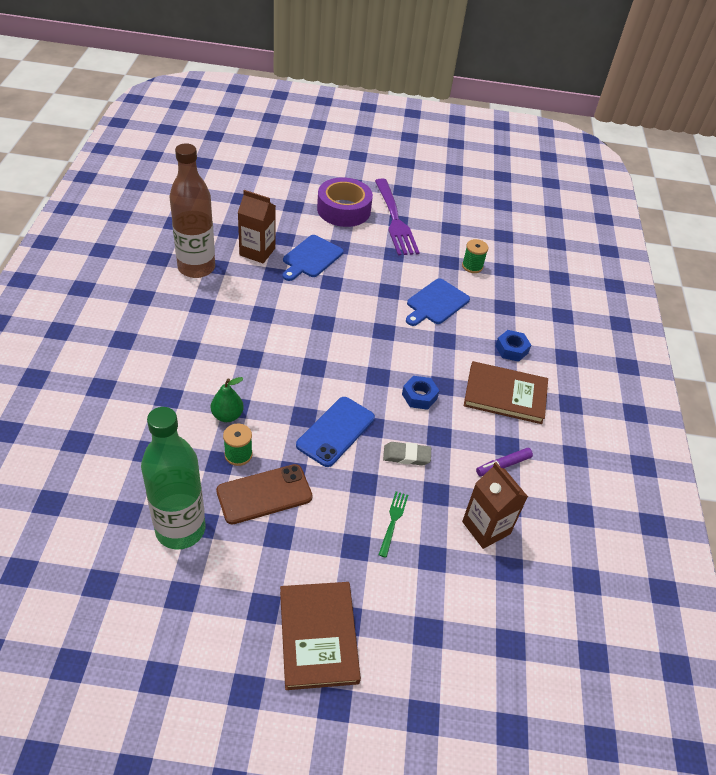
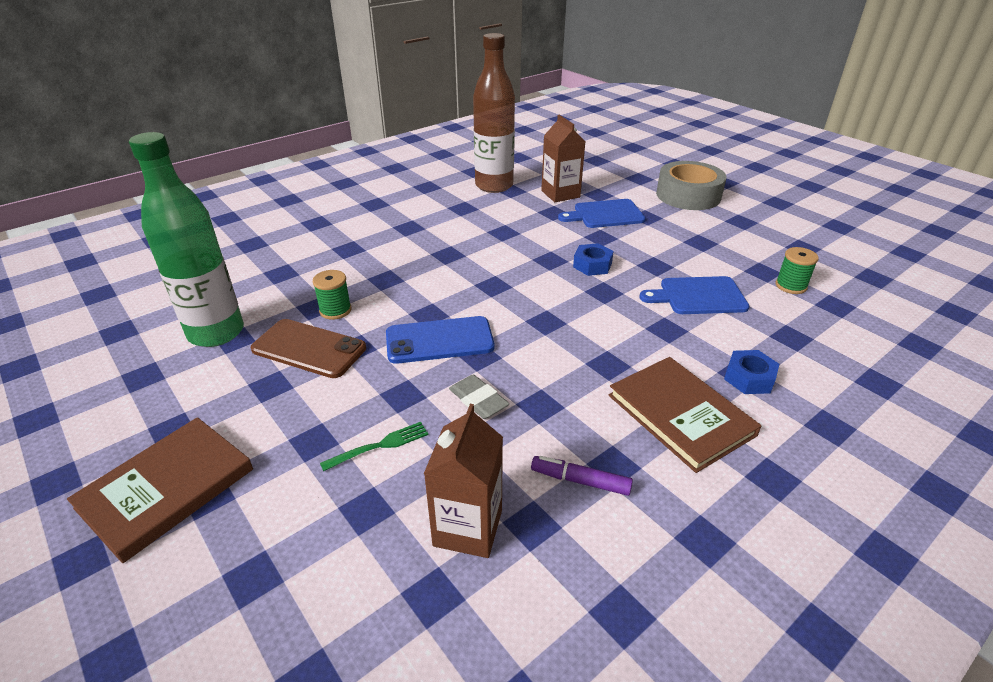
camera: 50 degrees right, 10 degrees down
(227, 415) = (370, 281): green pear -> none
(344, 210) = (688, 195): purple tape -> grey tape
(395, 220) = (738, 219): purple fork -> none
(419, 396) = (567, 360): blue nut -> blue nut (592, 265)

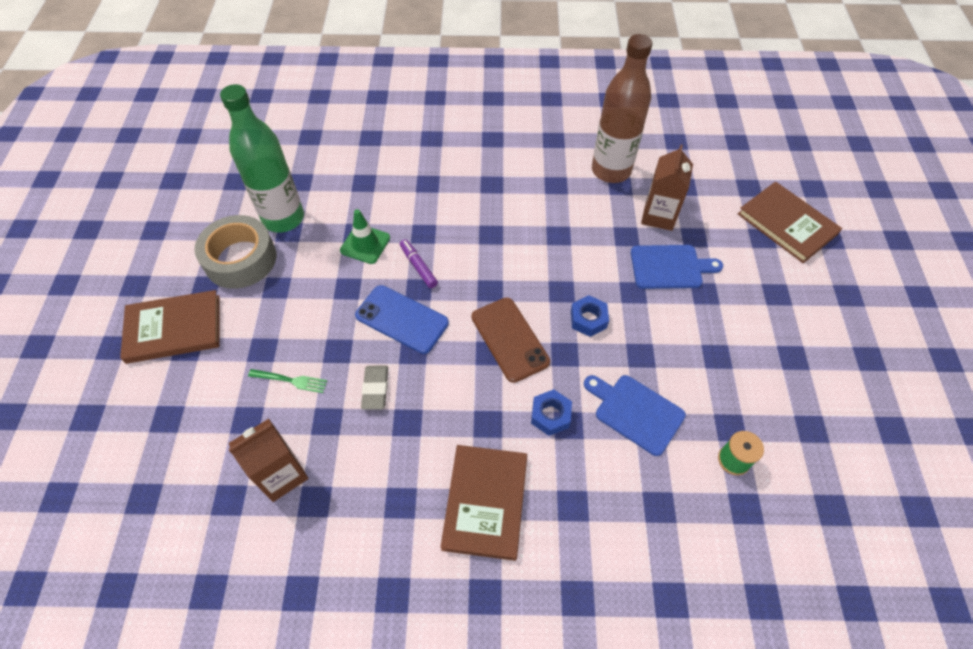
camera: 40 degrees right, 20 degrees up
(309, 349) = (321, 270): brown phone -> brown phone (510, 339)
(335, 310) = (365, 244): green spool -> green traffic cone
(580, 481) = (369, 496): purple marker -> purple marker (418, 267)
(605, 214) = (669, 267): blue cutting board -> blue cutting board turned 150 degrees clockwise
(643, 167) = (787, 224): none -> brown book
(688, 195) = (782, 291): grey tape -> grey tape (240, 259)
(749, 378) = (573, 514): blue nut -> blue nut (550, 415)

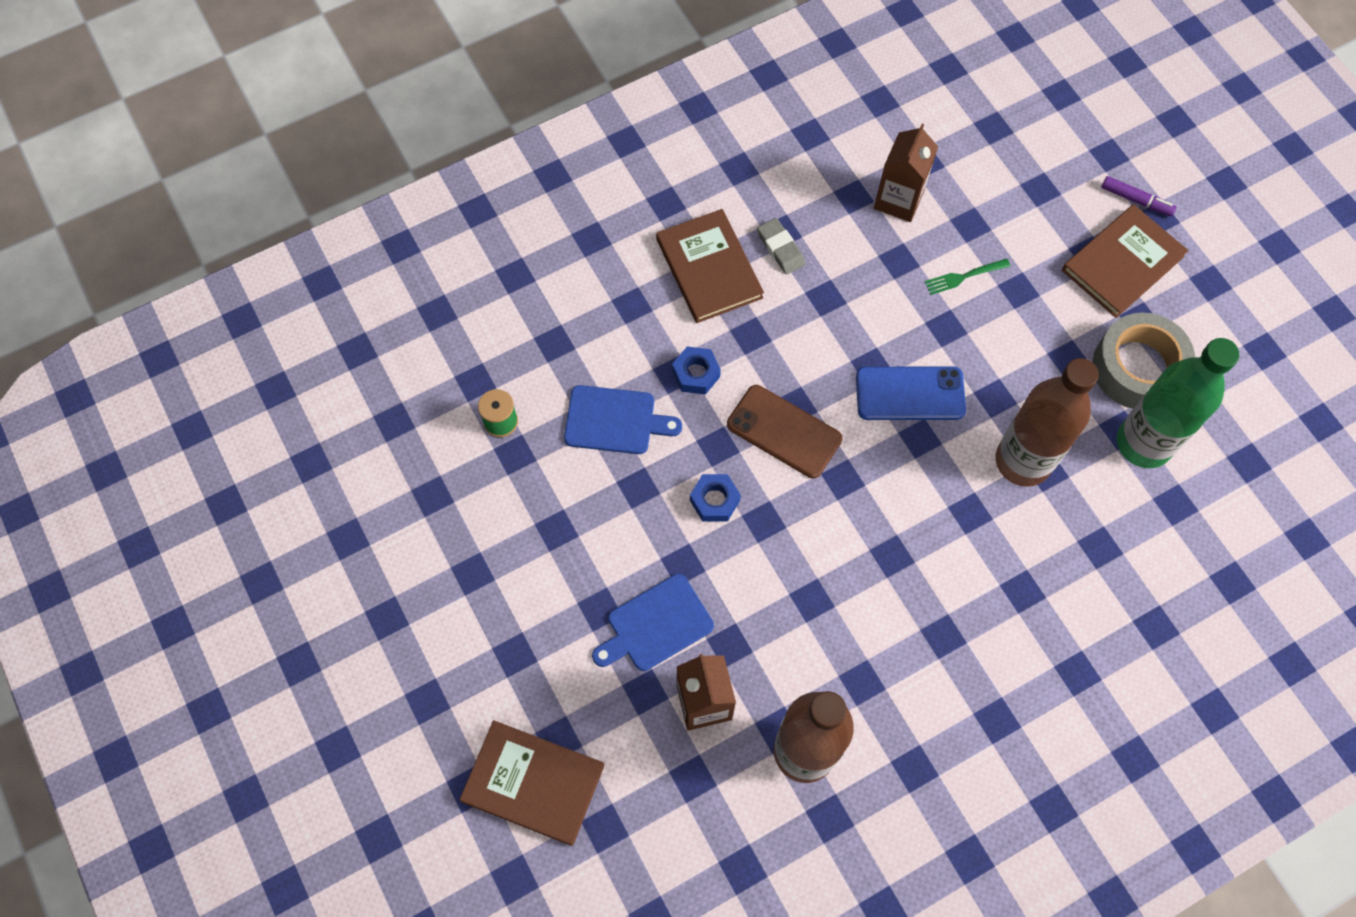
camera: 150 degrees right, 10 degrees up
(365, 244) = (1023, 461): green traffic cone -> brown bottle
(375, 389) = (879, 311): grey eraser -> grey eraser (780, 248)
(418, 267) = (941, 465): purple marker -> purple marker (1136, 200)

